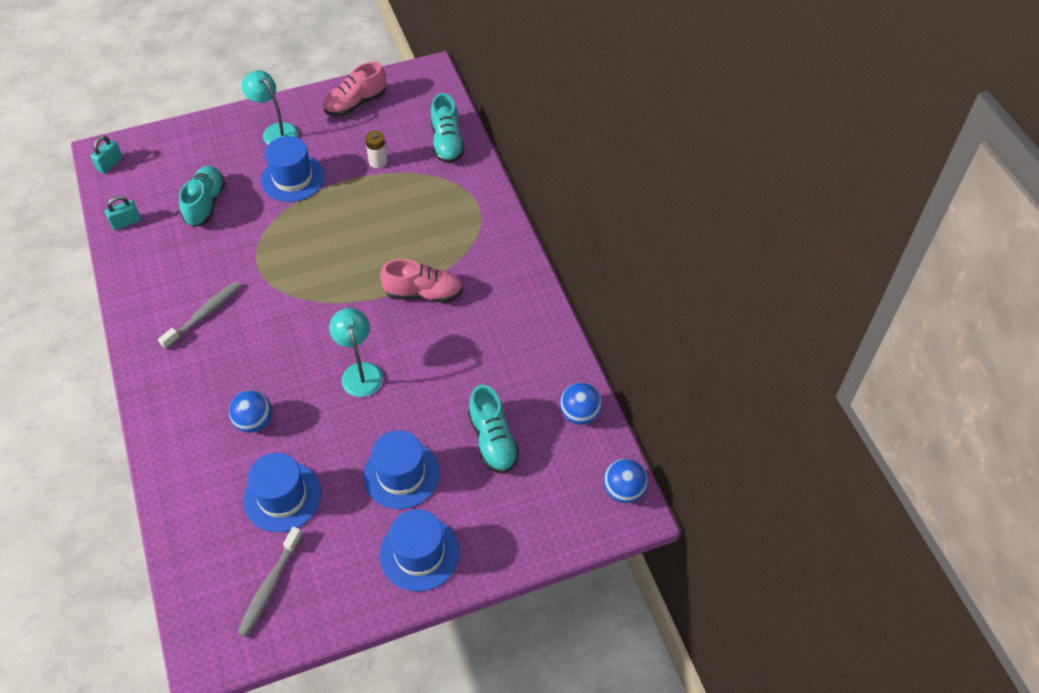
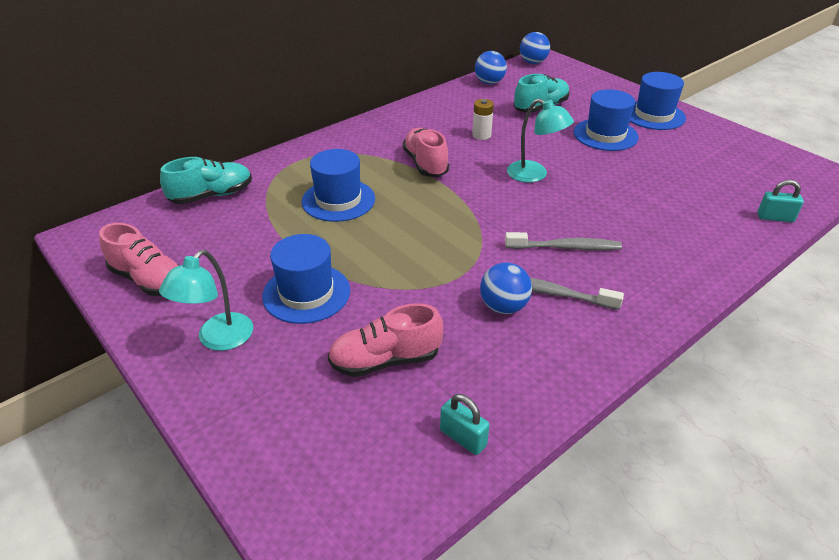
camera: 110 degrees left, 15 degrees down
(110, 164) = (349, 530): turquoise padlock -> turquoise padlock (775, 218)
(205, 204) = (385, 360): turquoise shoe -> pink shoe
(255, 422) = (636, 215): blue ball -> blue ball (503, 307)
(270, 586) = (752, 165): grey toothbrush -> grey toothbrush (565, 247)
(282, 497) = (683, 180): blue hat -> blue hat (338, 200)
(360, 372) = (534, 175): turquoise lamp -> turquoise lamp turned 105 degrees counterclockwise
(378, 161) = (255, 234): white battery -> white battery (481, 135)

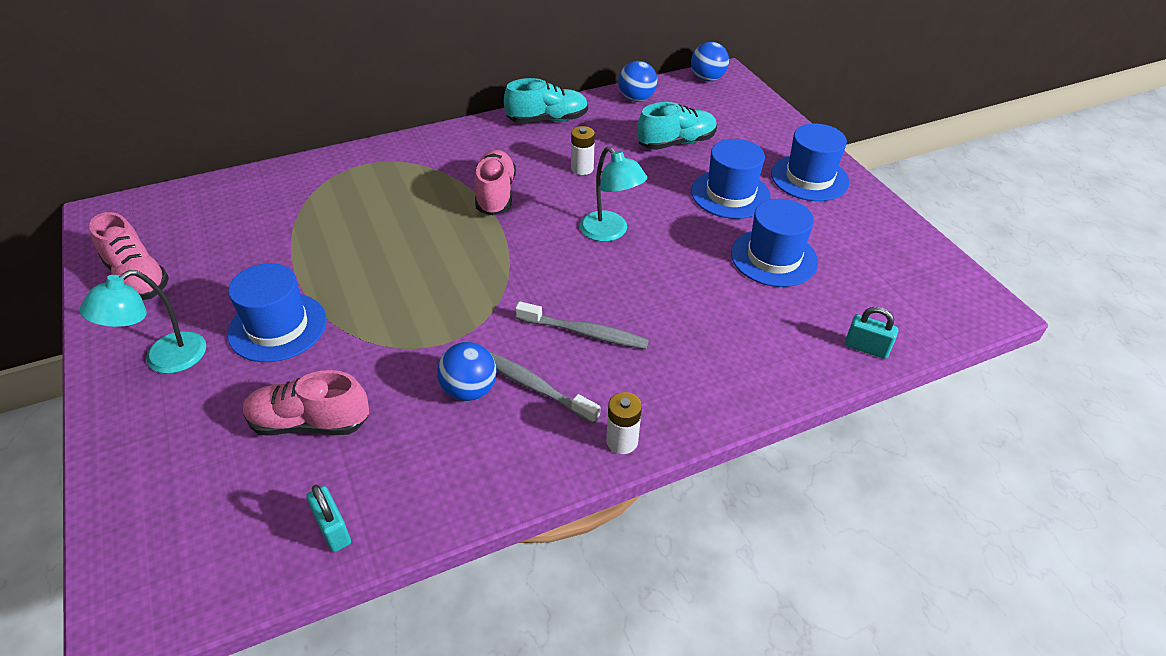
camera: 15 degrees right, 5 degrees up
(212, 195) = (251, 191): turquoise shoe -> turquoise shoe (547, 120)
(338, 200) = (375, 222): blue hat -> blue hat (774, 258)
(649, 317) = (622, 441): none -> white battery

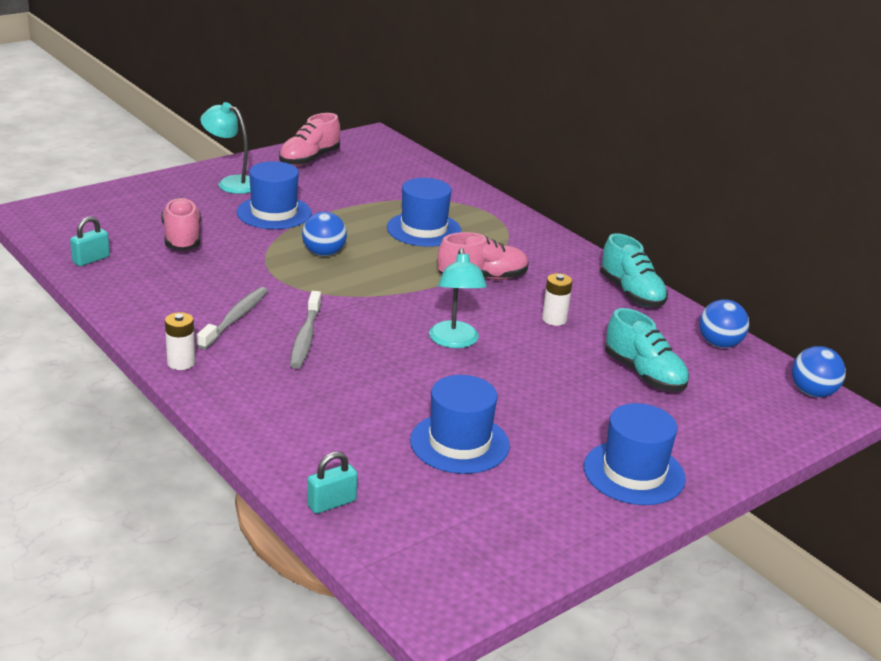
camera: 75 degrees right, 15 degrees down
(469, 390) = (225, 292): blue ball -> blue ball (324, 253)
(610, 232) = (454, 341): turquoise lamp -> turquoise lamp turned 45 degrees counterclockwise
(730, 194) = (563, 413): blue hat -> blue hat (424, 229)
(866, 348) = (331, 503): turquoise padlock -> turquoise padlock turned 45 degrees clockwise

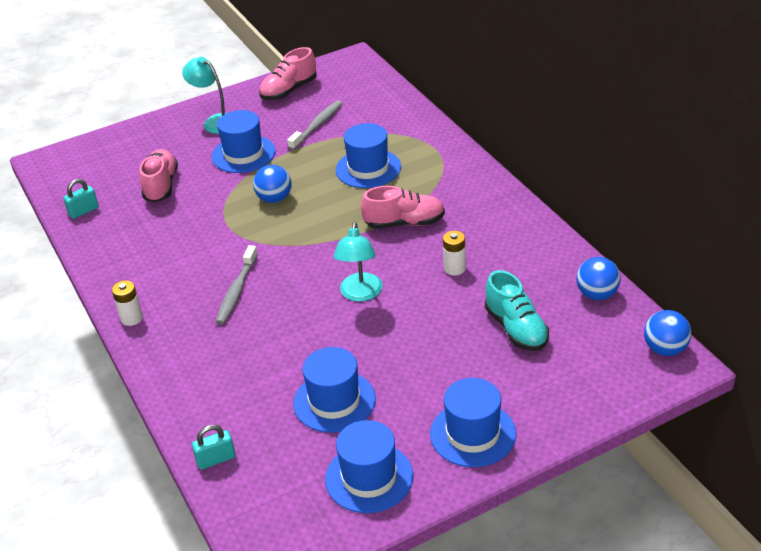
camera: 15 degrees right, 10 degrees up
(235, 319) = (184, 272): grey toothbrush -> grey toothbrush (317, 126)
(528, 518) = (369, 477): none -> blue hat
(631, 293) = (534, 237): turquoise shoe -> none

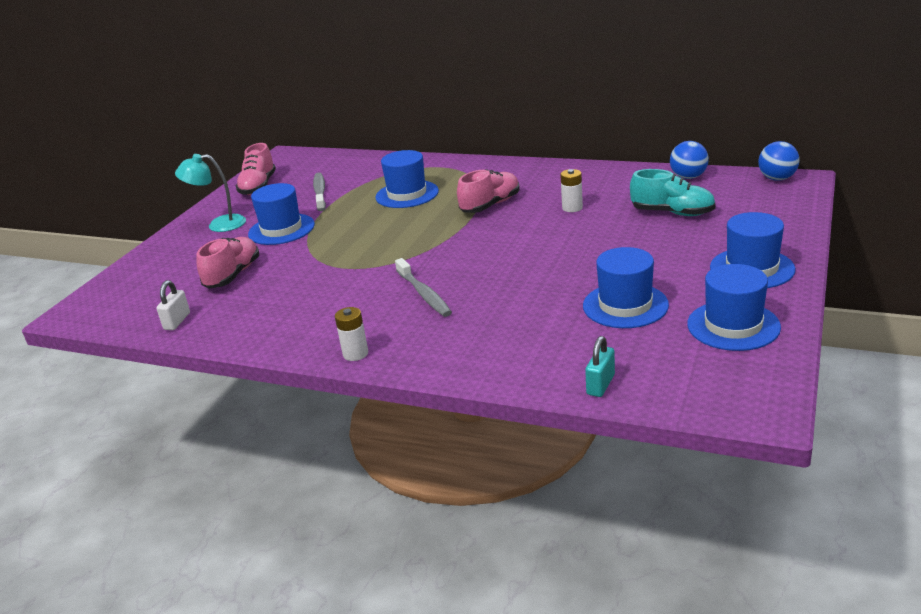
camera: 40 degrees left, 10 degrees down
(83, 211) = (177, 321): turquoise padlock -> white padlock
(161, 185) = (233, 275): pink shoe -> pink shoe turned 60 degrees clockwise
(274, 199) = (358, 238): blue ball -> none
(360, 294) = (529, 249): turquoise lamp -> none

